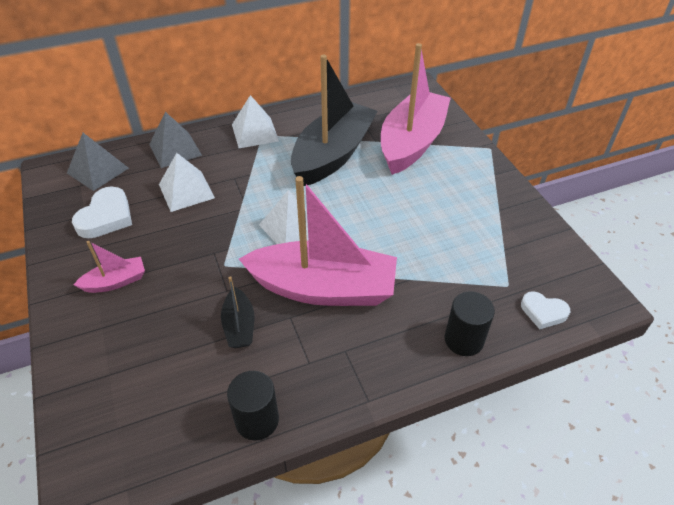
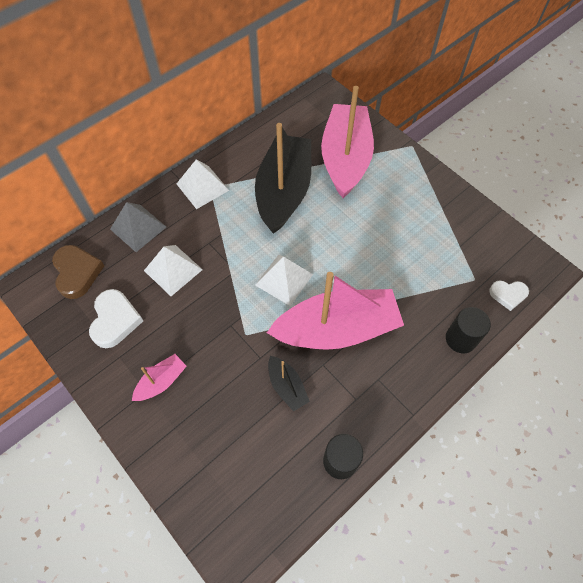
camera: 20 degrees left, 15 degrees up
(98, 170) = (77, 273): grey pyramid -> brown heart

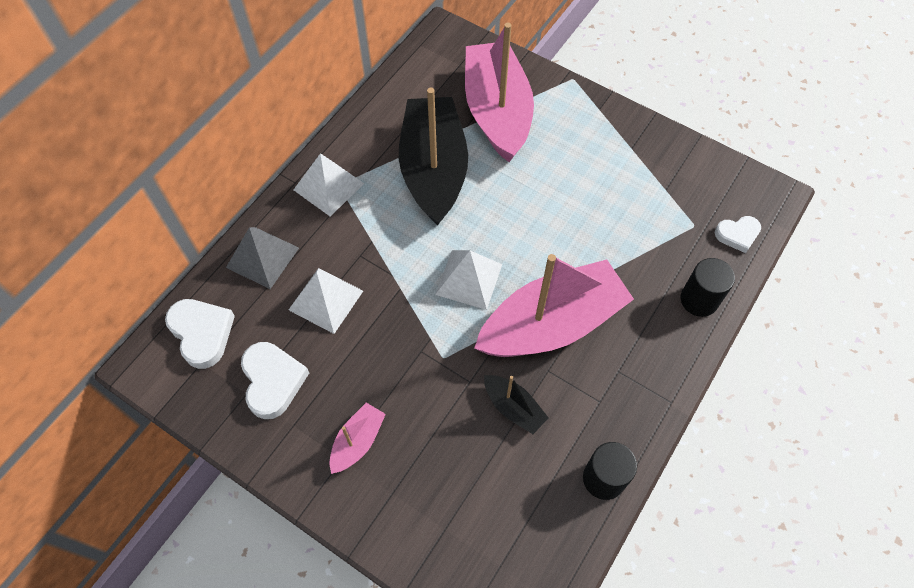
camera: 15 degrees left, 0 degrees up
(77, 273) = (202, 333): brown heart -> white heart

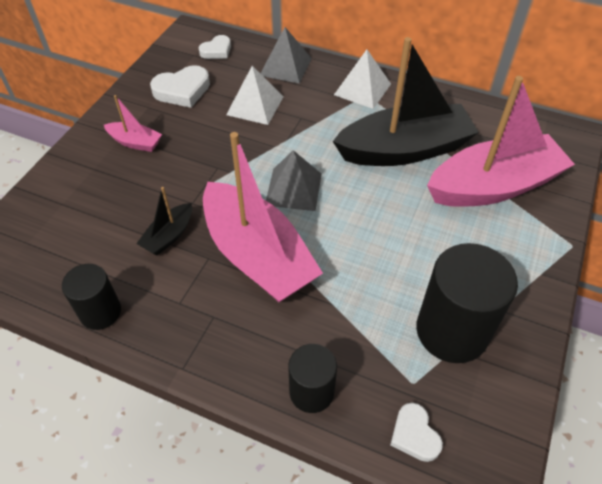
camera: 80 degrees right, 10 degrees down
(202, 333) = (216, 50): white heart -> white heart, size x0.64
(468, 279) = (293, 189): white pyramid -> grey pyramid
(649, 186) = (452, 331): none -> black cylinder

